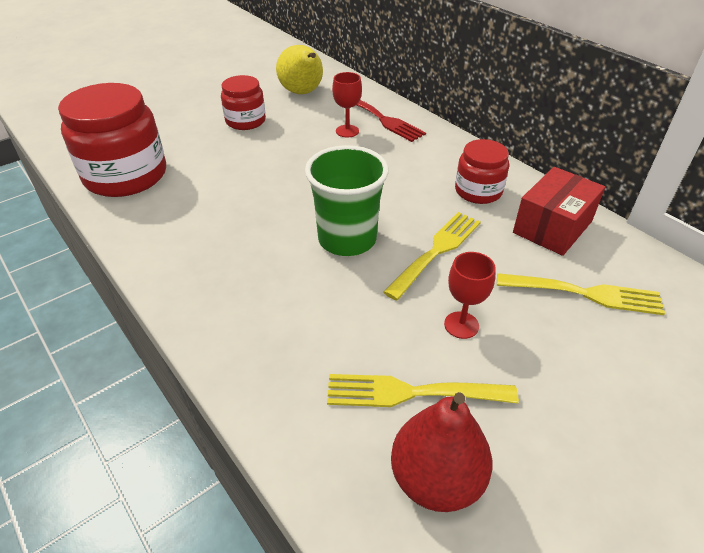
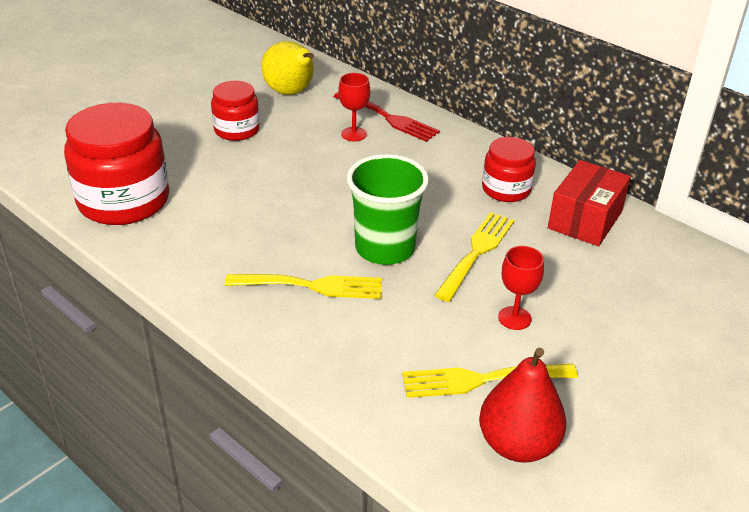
camera: 10 degrees left, 5 degrees down
(584, 294) = (623, 280): yellow fork -> yellow fork (311, 286)

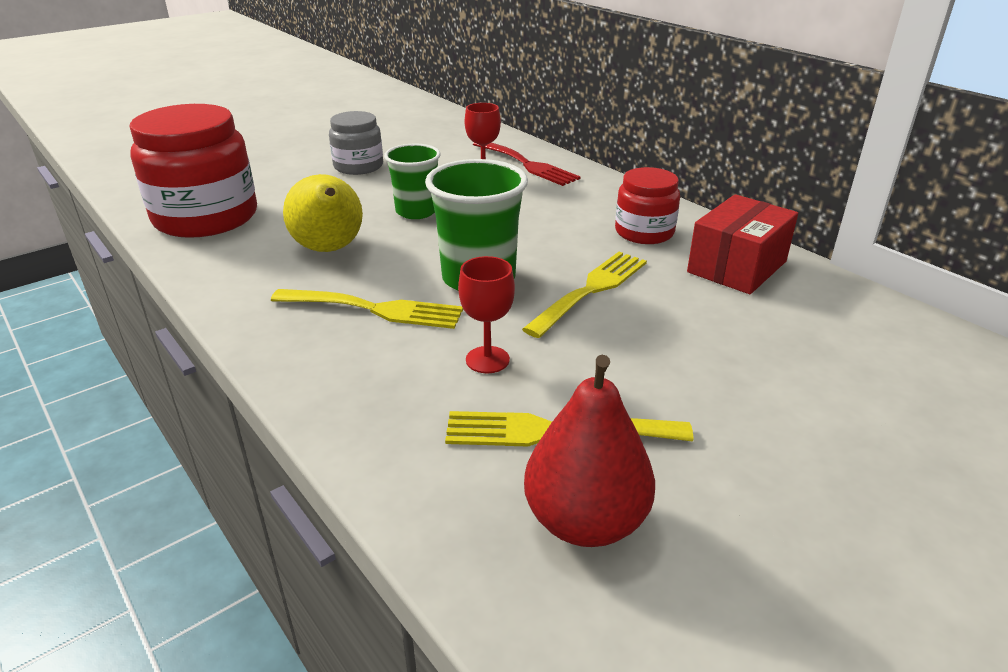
camera: 10 degrees right, 5 degrees down
(237, 130) = (358, 166): red jar -> grey jar
(291, 93) = (430, 140): yellow pear -> yellow pear (329, 249)
(309, 180) = (416, 211): none -> green cup
(514, 318) = (621, 363): red goblet -> red goblet (487, 360)

